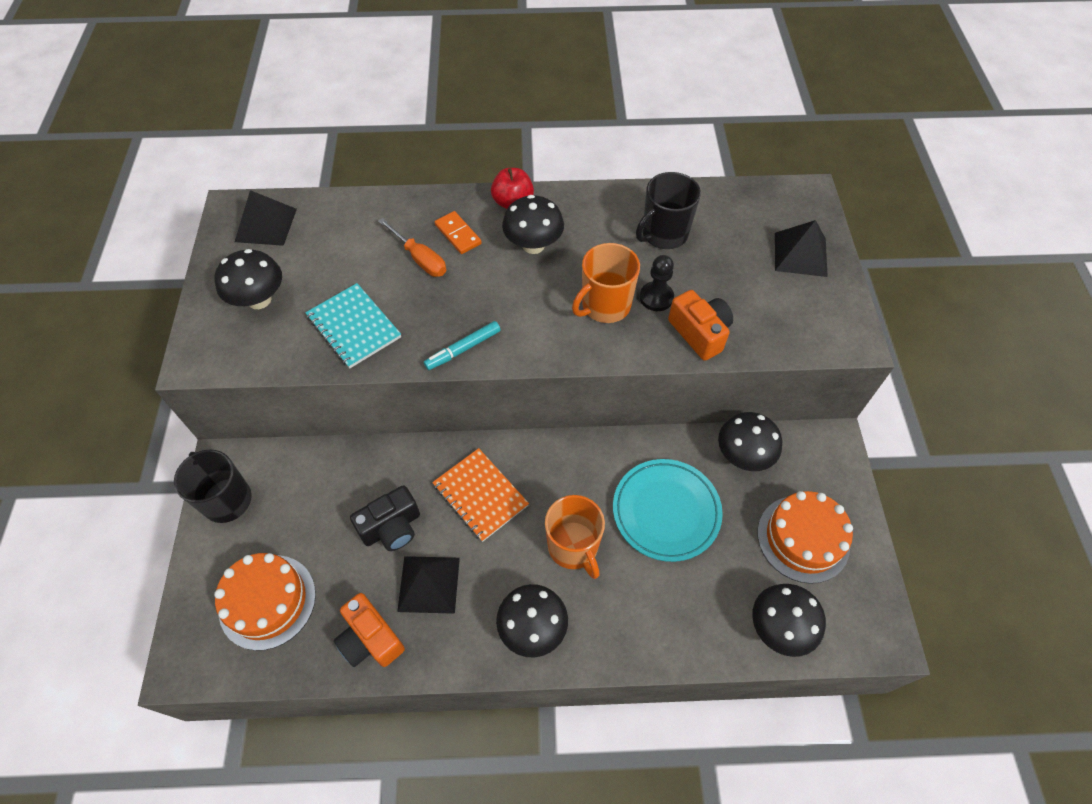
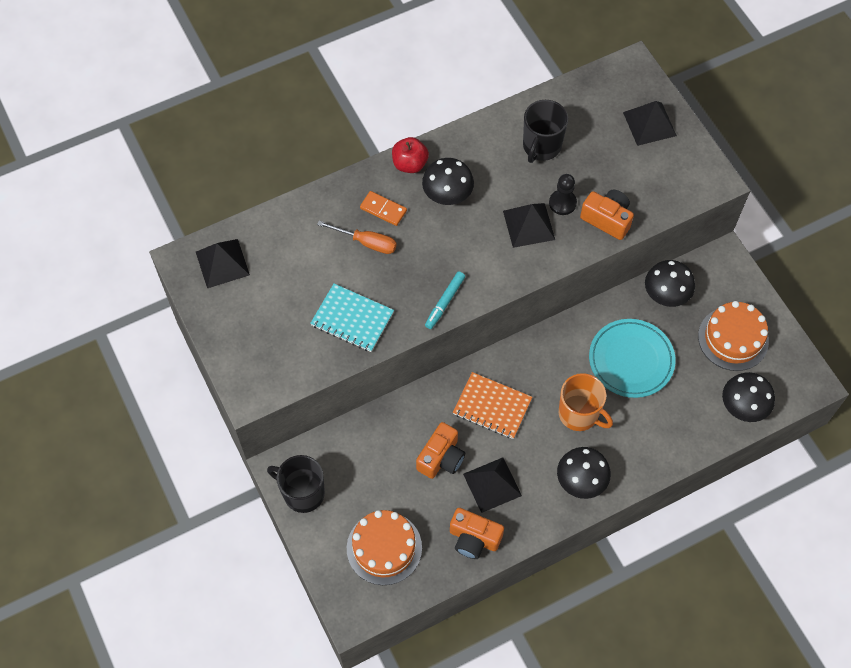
camera: 25 degrees left, 5 degrees up
(259, 300) = (263, 327): black mushroom -> none
(392, 527) = (441, 458): black camera -> orange camera
(605, 306) = (528, 225): orange mug -> black pyramid

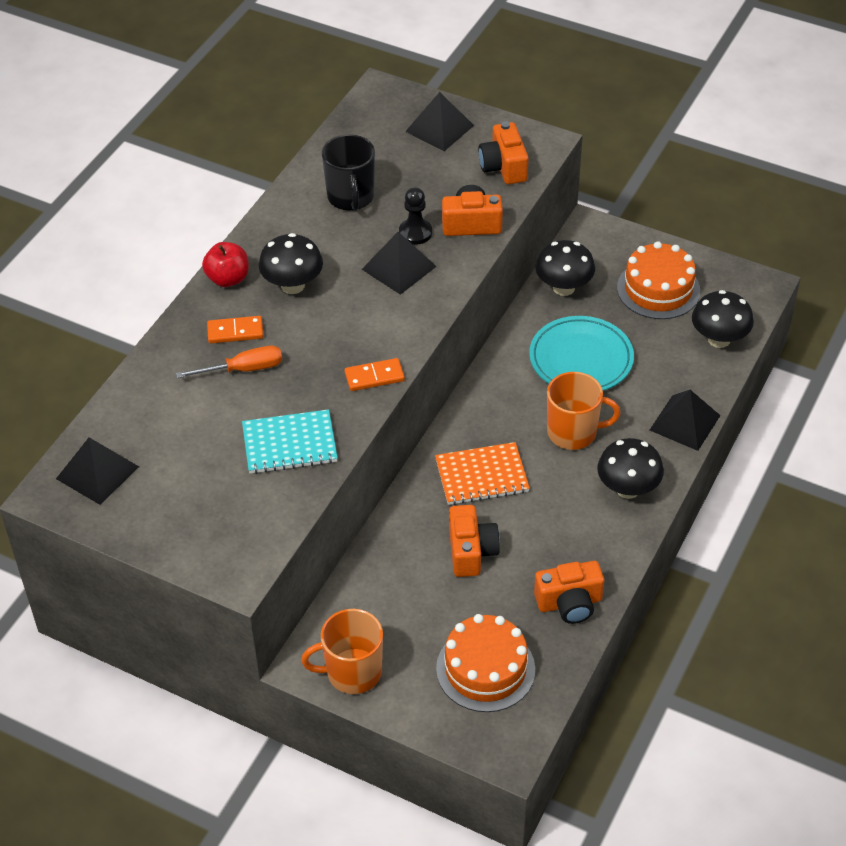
camera: 35 degrees left, 15 degrees down
(302, 493) = (352, 672): black mug -> orange mug
(445, 302) = (374, 377): turquoise marker -> orange domino
(492, 484) = (544, 544): black pyramid -> black pyramid (685, 422)
(669, 184) = (504, 167): none -> orange camera

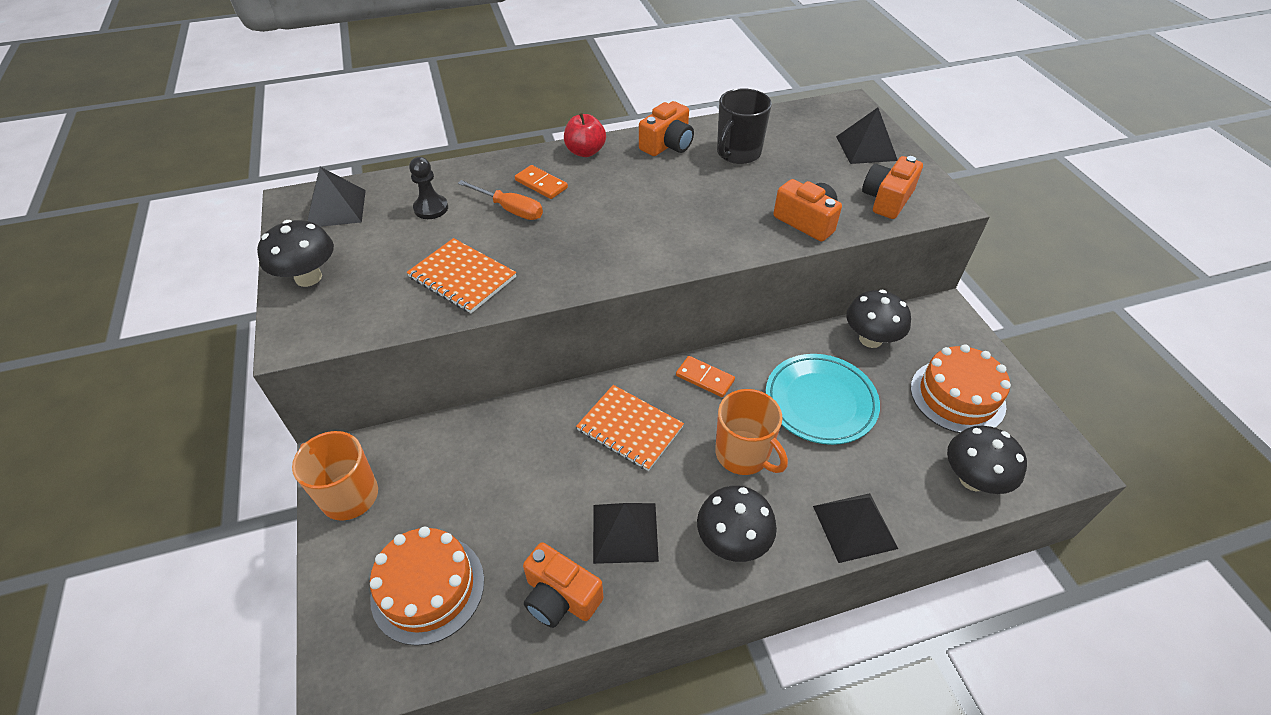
camera: 45 degrees right, 0 degrees up
(289, 444) = (462, 277): turquoise notebook -> orange notebook
(292, 285) = (619, 181): black mushroom -> black mushroom (308, 277)
(374, 377) = (584, 275): orange domino -> orange domino (705, 378)
(399, 268) = (709, 216): black pyramid -> black pyramid (625, 532)
(415, 233) = (754, 201): black pawn -> black pawn (431, 208)
(471, 551) = (546, 480): orange camera -> orange camera (667, 145)

